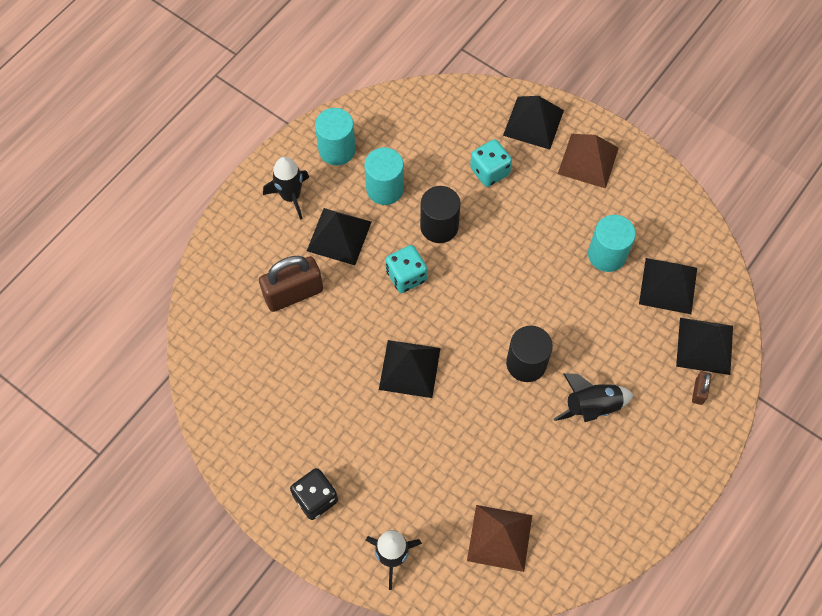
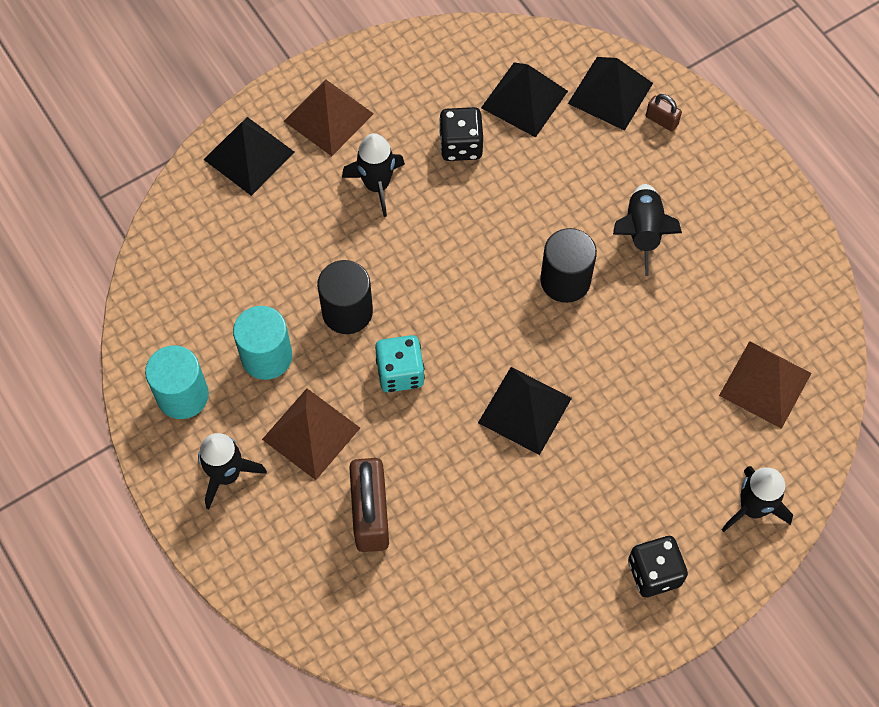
camera: 70 degrees left, 0 degrees up
(339, 236) = (311, 433): black pyramid -> brown pyramid
(489, 171) = (295, 228): turquoise dice -> none
(547, 211) = (377, 185): none -> black rocket
(607, 255) = (461, 145): turquoise cylinder -> black dice

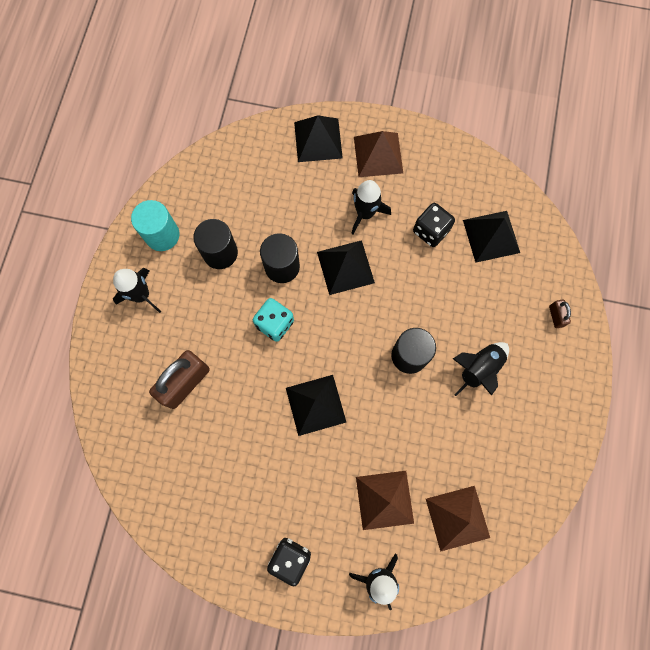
camera: 45 degrees right, 10 degrees up
(266, 356) = (220, 253): turquoise cylinder -> black cylinder
(311, 433) = (200, 313): brown pyramid -> brown pyramid (384, 500)
(610, 93) = (543, 275): black pyramid -> black pyramid (345, 267)

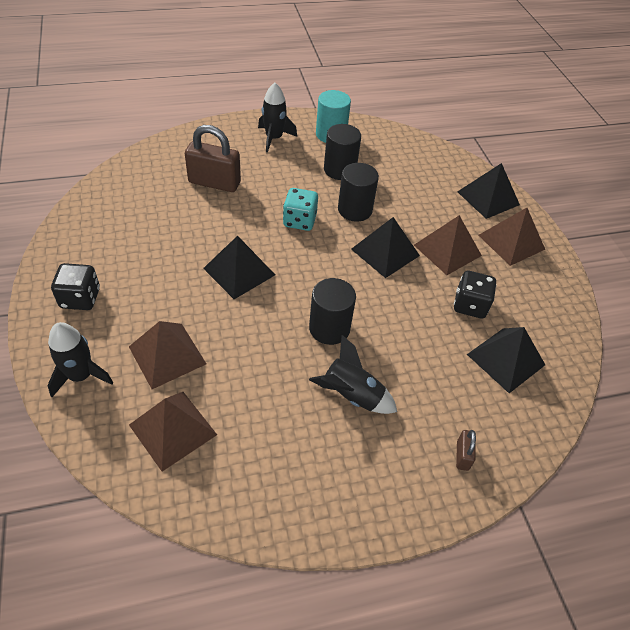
camera: 60 degrees right, 25 degrees down
(365, 213) = (447, 250): black rocket -> brown pyramid
(556, 316) = (462, 455): brown padlock -> brown padlock turned 45 degrees counterclockwise

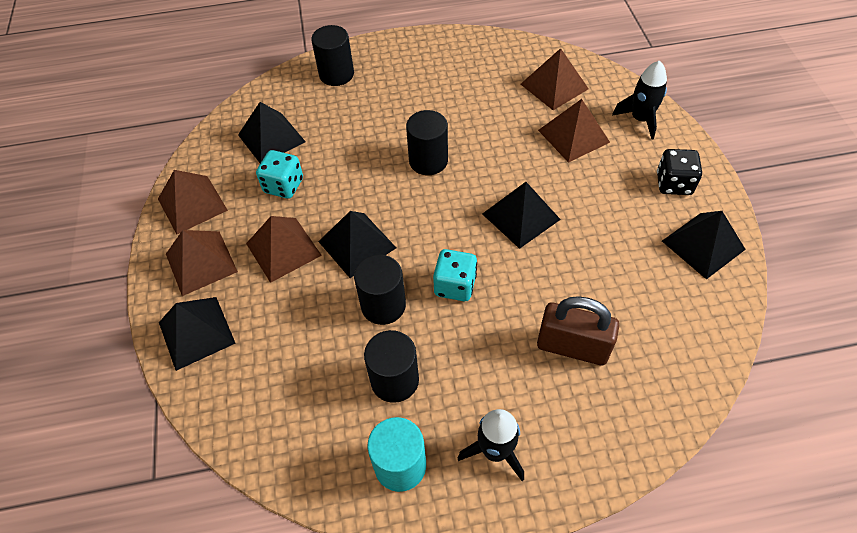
camera: 170 degrees left, 5 degrees up
(82, 244) = (703, 245): none -> black pyramid
(352, 395) = (414, 110): black rocket -> none
(462, 455) = (336, 74): brown padlock -> black cylinder
(470, 305) = (283, 186): black dice -> turquoise dice
(548, 289) = (192, 204): none -> brown pyramid

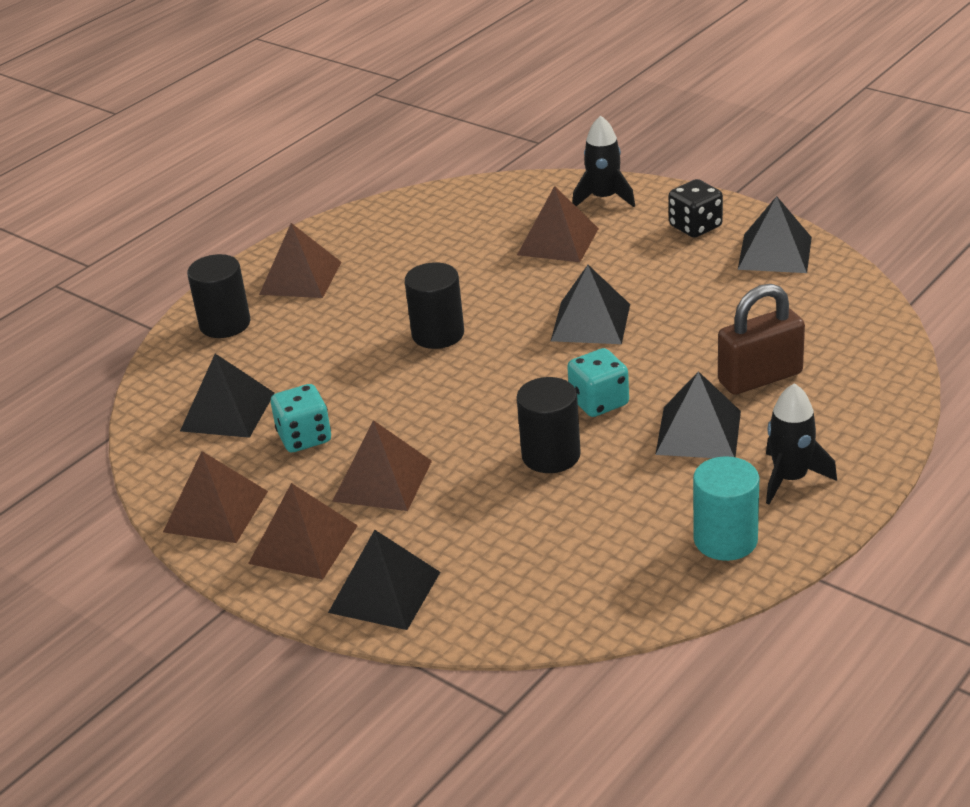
camera: 40 degrees left, 20 degrees down
(357, 244) = (457, 432): black pyramid -> black pyramid (698, 432)
(394, 380) = (638, 494): black cylinder -> none
(554, 86) = (485, 215): brown pyramid -> brown pyramid (300, 278)

